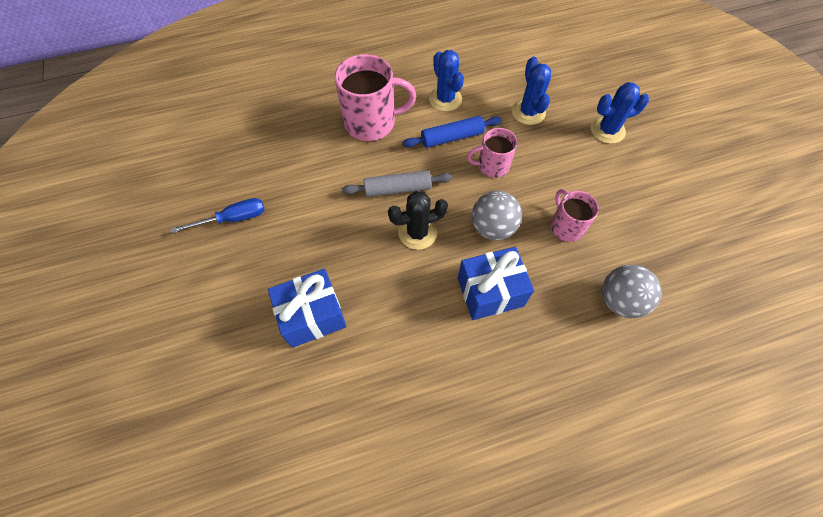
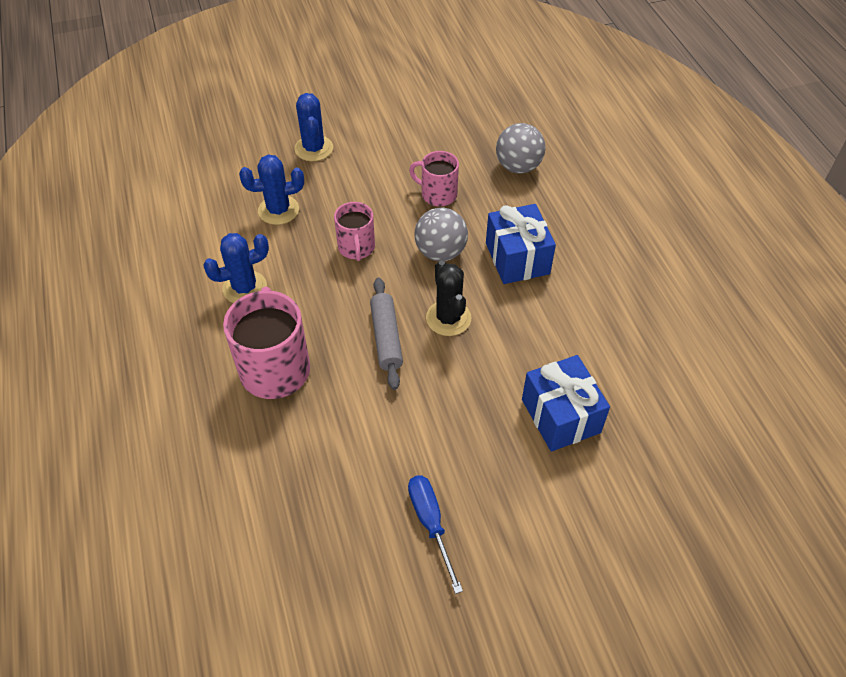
camera: 90 degrees left, 10 degrees down
(452, 138) = (310, 283): blue rolling pin -> none
(566, 226) = (438, 194): pink mug -> pink mug turned 45 degrees clockwise

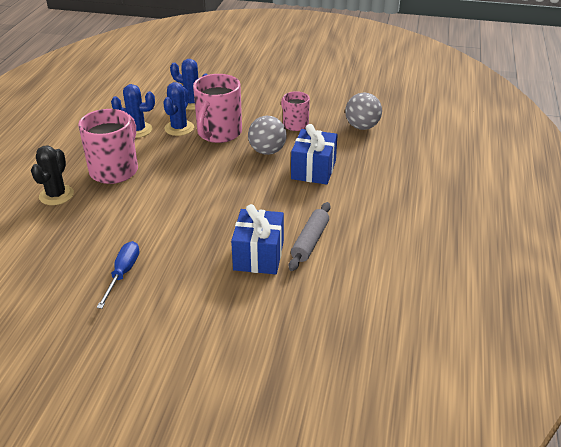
camera: 30 degrees right, 15 degrees down
(314, 148) = (242, 82): blue cactus -> blue cactus (179, 128)
(356, 248) = (218, 133): pink mug -> pink mug, size x1.70
(386, 338) = (191, 179): grey rolling pin -> grey rolling pin (310, 241)
(448, 318) = (238, 183): black cactus -> black cactus (56, 195)

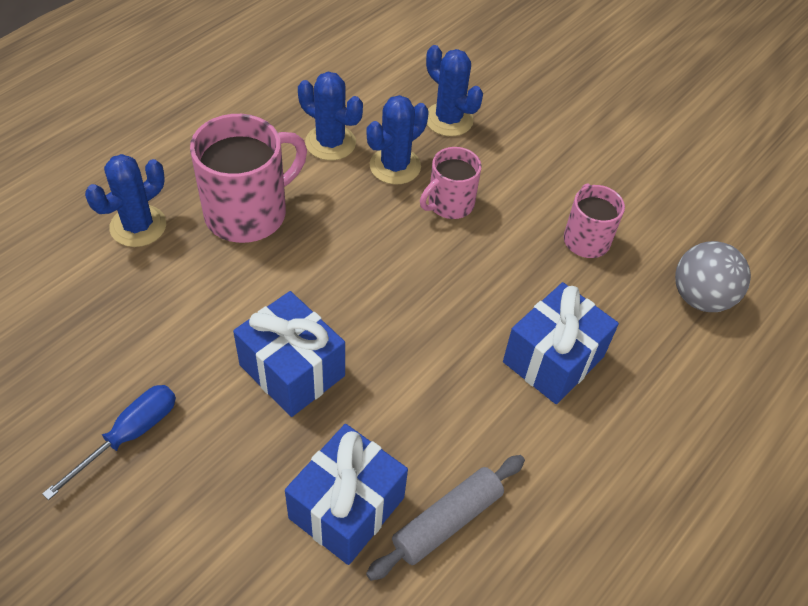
camera: 25 degrees right, 15 degrees up
(56, 195) = (138, 226): black cactus -> blue cactus
(189, 218) = (292, 370): none -> blue gift
(218, 133) = (449, 204): pink mug -> pink mug, size x0.59
(267, 151) = (502, 280): grey ball -> none

